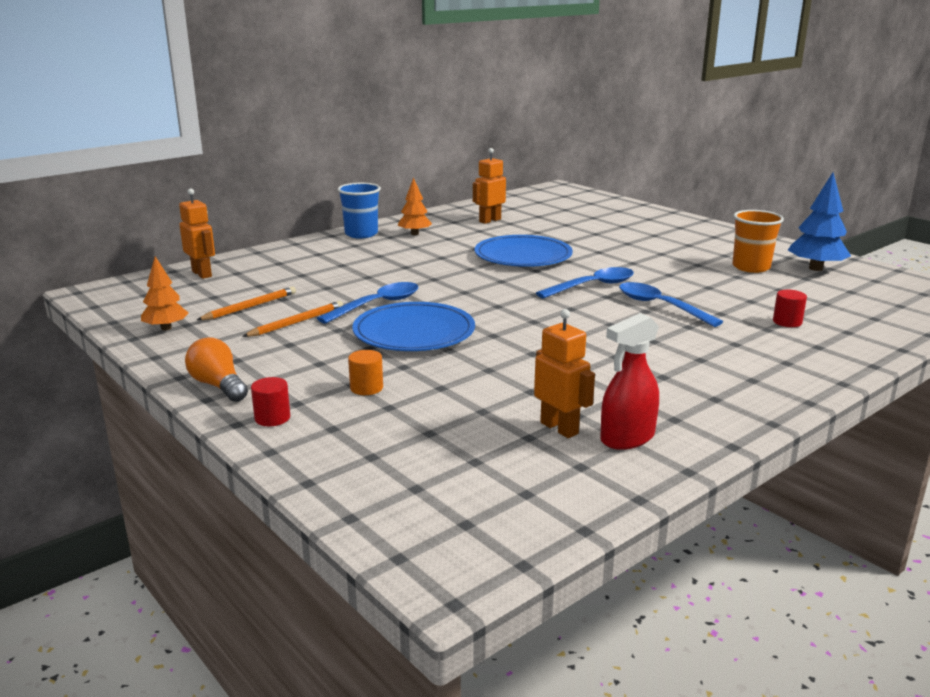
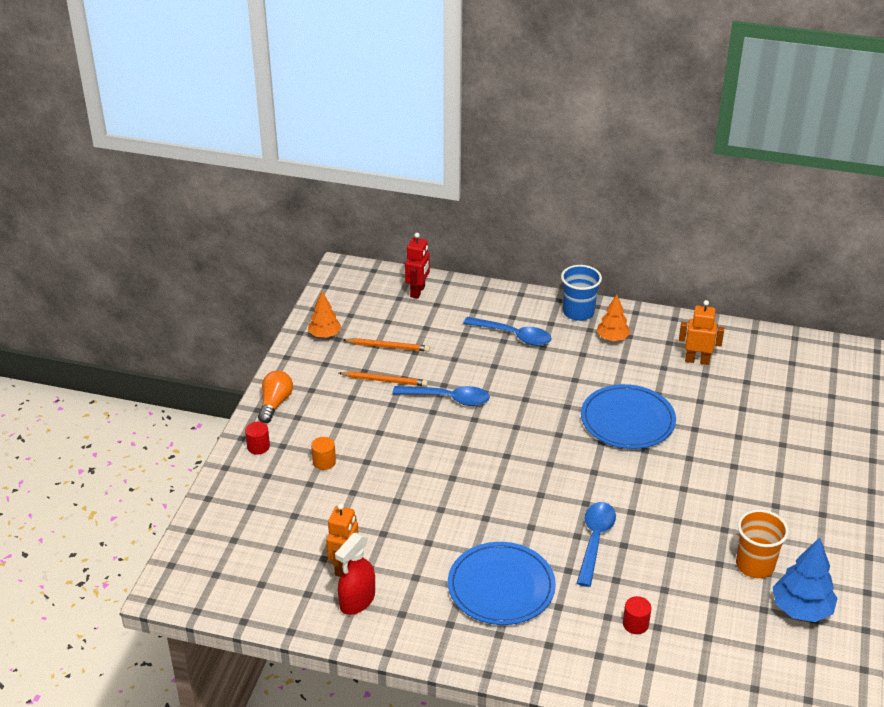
camera: 55 degrees right, 15 degrees up
(202, 274) = (418, 291): orange robot -> red robot
(414, 332) = (420, 439): blue plate -> blue plate (501, 587)
(592, 286) = (599, 487): blue spoon -> blue spoon (513, 336)
(627, 438) = (357, 601): red spray bottle -> red spray bottle turned 75 degrees counterclockwise

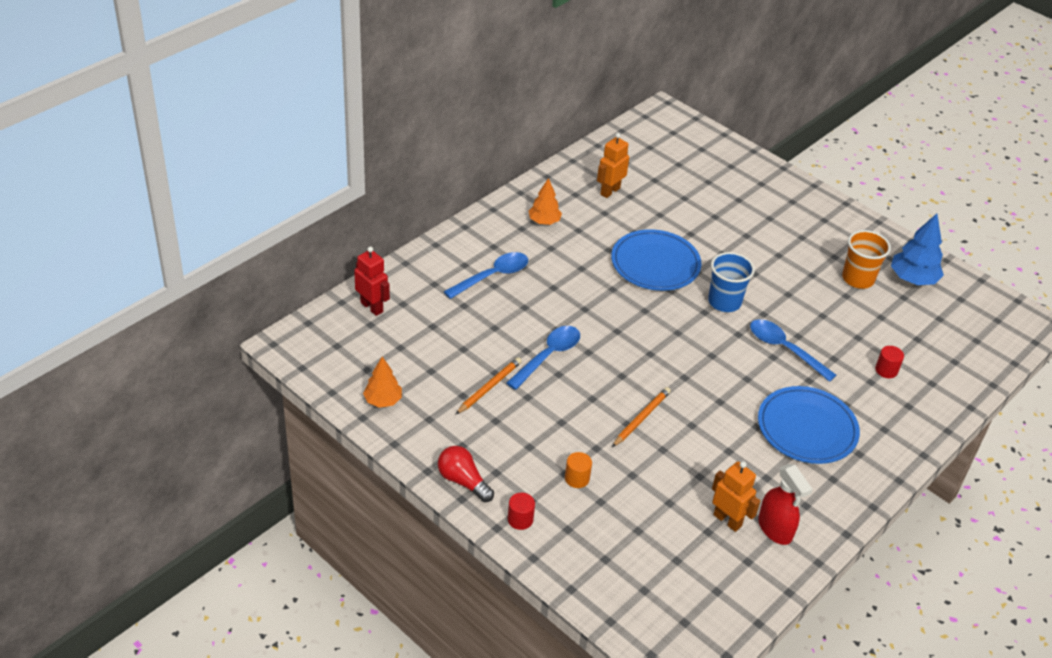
camera: 65 degrees left, 5 degrees up
(275, 404) = (463, 481): orange light bulb -> red light bulb
(387, 347) = (440, 364): orange pencil -> orange pencil (641, 418)
(578, 312) = (493, 223): blue cup -> blue cup (724, 302)

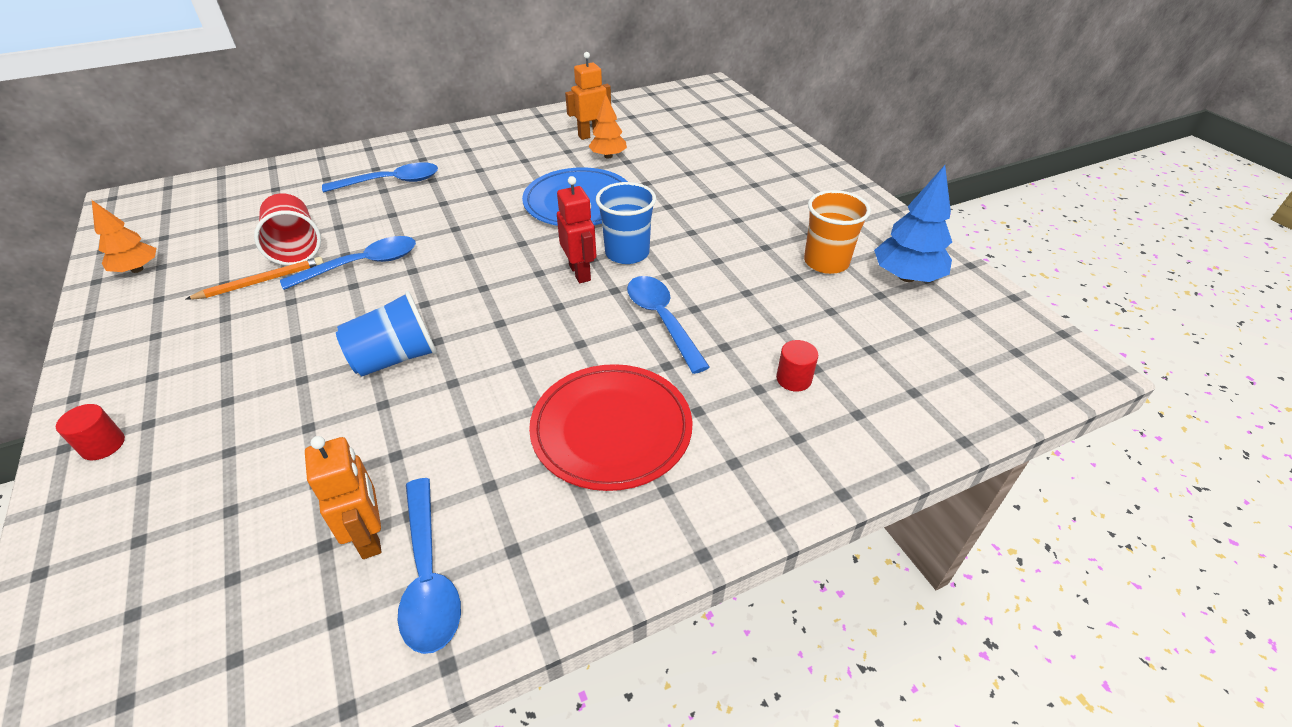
camera: 25 degrees right, 0 degrees up
(372, 307) = (242, 186): red robot -> red robot (580, 272)
(463, 481) = (102, 376): red light bulb -> none
(483, 353) = (295, 247): none -> red cup
(544, 221) = (496, 148): orange tree -> orange tree (608, 156)
(577, 478) = (234, 411): orange cylinder -> none
(641, 418) = (395, 358): orange pencil -> blue cup
(775, 529) = (428, 576): red spray bottle -> blue spoon
(807, 428) = (611, 429): blue plate -> red plate

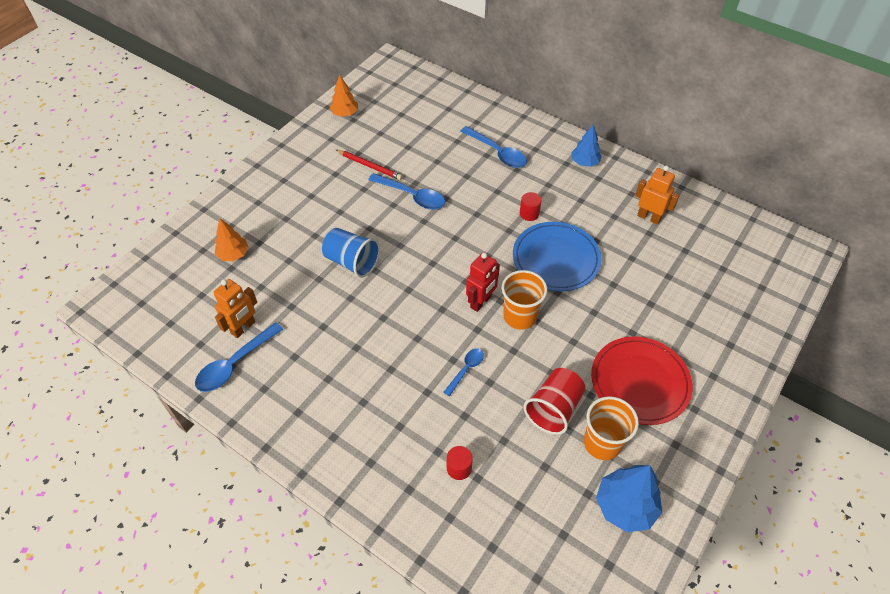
camera: 60 degrees right, 10 degrees up
(103, 445) = (239, 198): red cylinder -> red cylinder (529, 213)
(261, 282) = (369, 166): orange pencil -> red pencil
(295, 247) = (405, 158): red cup -> red cup (554, 409)
(481, 140) = (584, 162): none -> blue tree
(608, 156) = (629, 243): orange tree -> orange tree (233, 254)
(611, 429) = (360, 389): red plate -> red plate (640, 382)
(627, 253) = (520, 316): blue cup -> orange cup
(662, 320) = (466, 370): blue spoon -> blue spoon, size x0.59

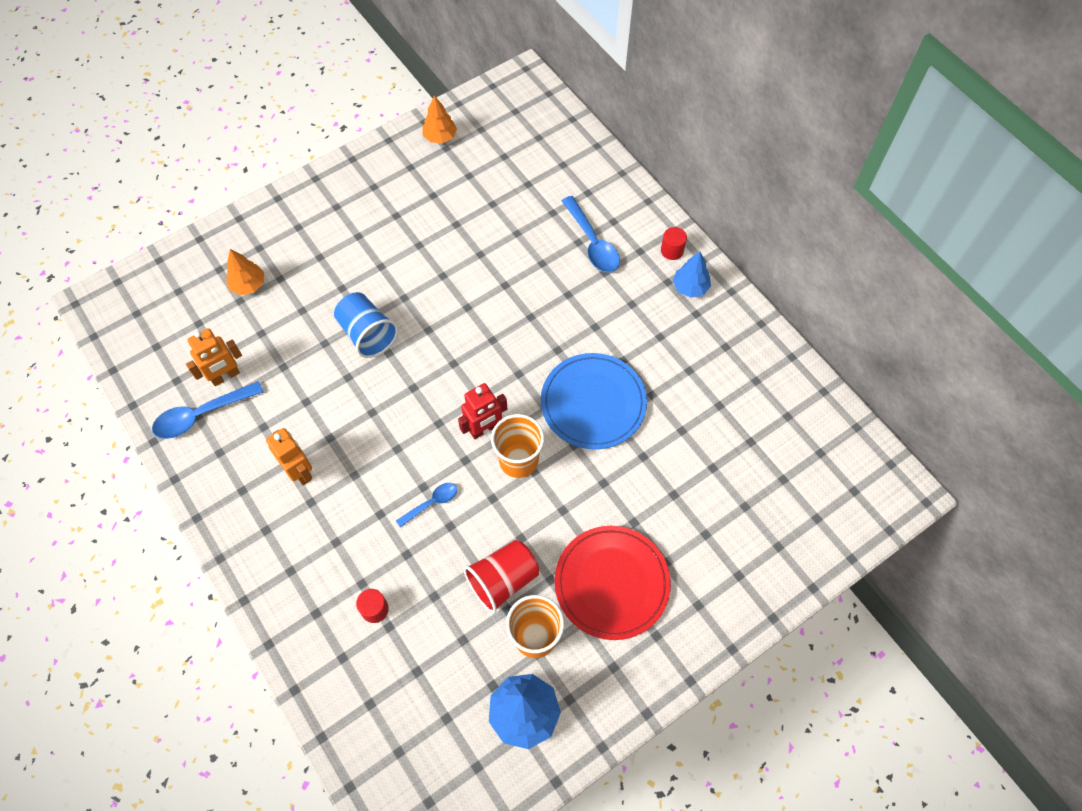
camera: 20 degrees right, 10 degrees up
(369, 166) = (438, 216): red pencil -> none
(412, 196) = (468, 271): blue spoon -> none
(529, 213) = (590, 335): red cylinder -> red cylinder (672, 250)
(649, 217) = (729, 384): orange robot -> orange robot (300, 471)

